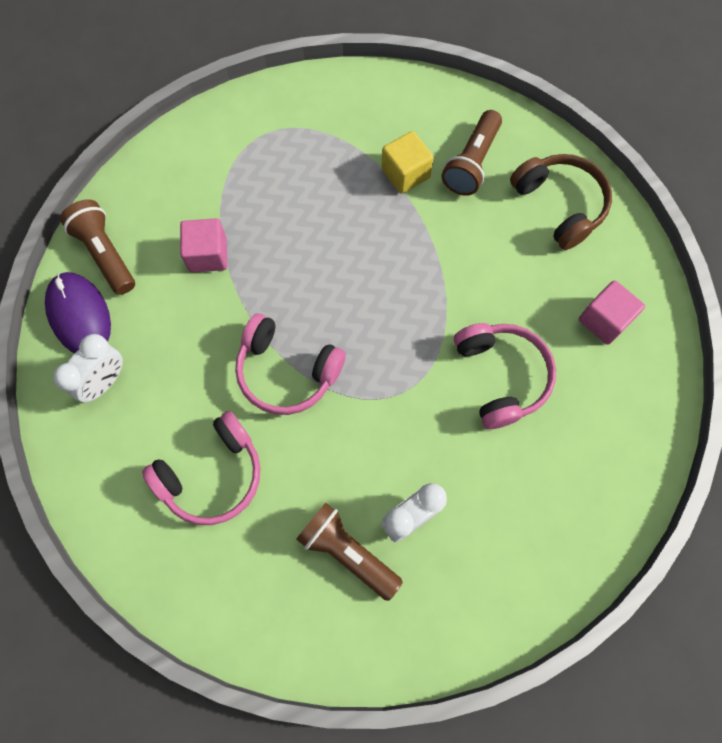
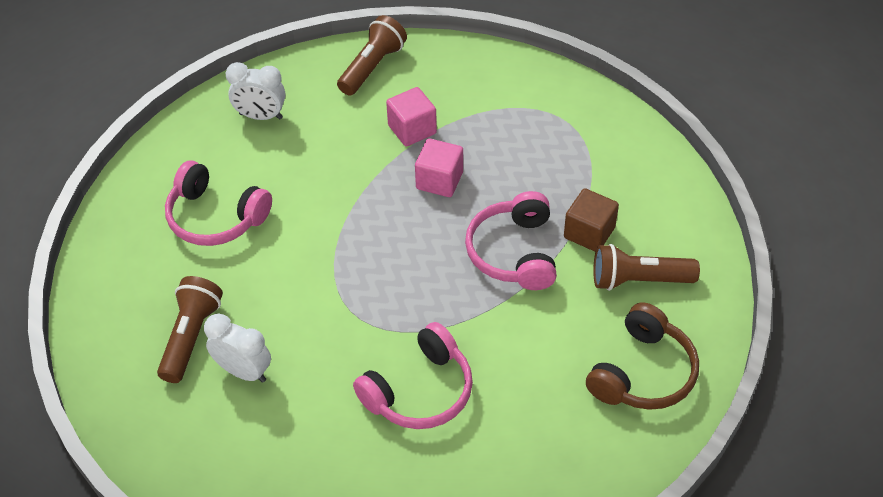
camera: 65 degrees right, 20 degrees down
(79, 315) = (309, 76): purple mouse -> none
(286, 372) = (334, 227): pink headphones -> pink headphones (513, 252)
(405, 173) = (589, 233): yellow cube -> brown cube
(604, 320) = (534, 459): pink cube -> pink cube (439, 180)

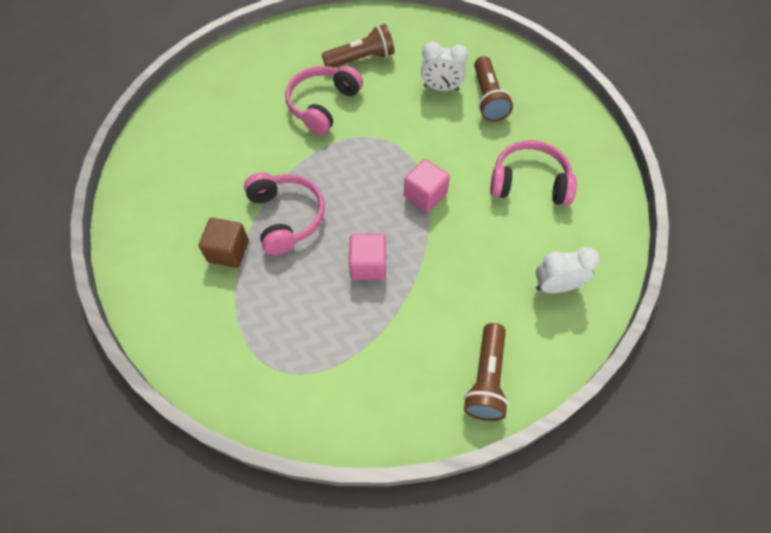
camera: 160 degrees right, 10 degrees up
(412, 129) = (413, 312): pink cube -> pink cube (425, 195)
(638, 280) = (182, 221): brown flashlight -> brown flashlight (361, 59)
(643, 373) = (173, 154): brown headphones -> none

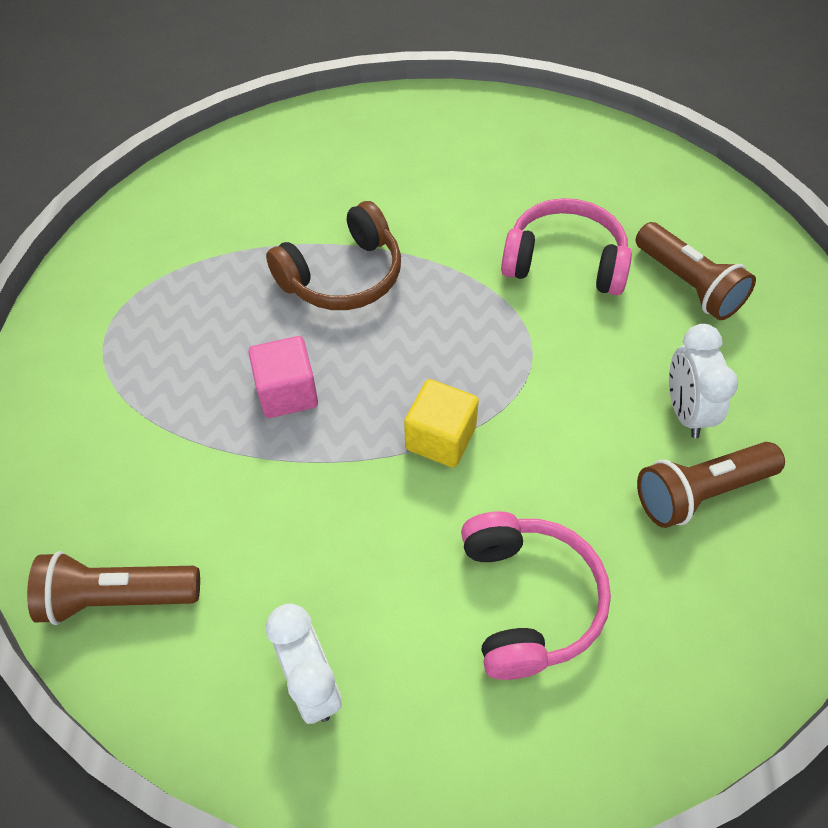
camera: 75 degrees right, 5 degrees down
(228, 251) = (271, 233): brown cube -> none
(286, 217) = (343, 276): pink headphones -> brown headphones
(425, 195) = (440, 438): pink cube -> yellow cube

